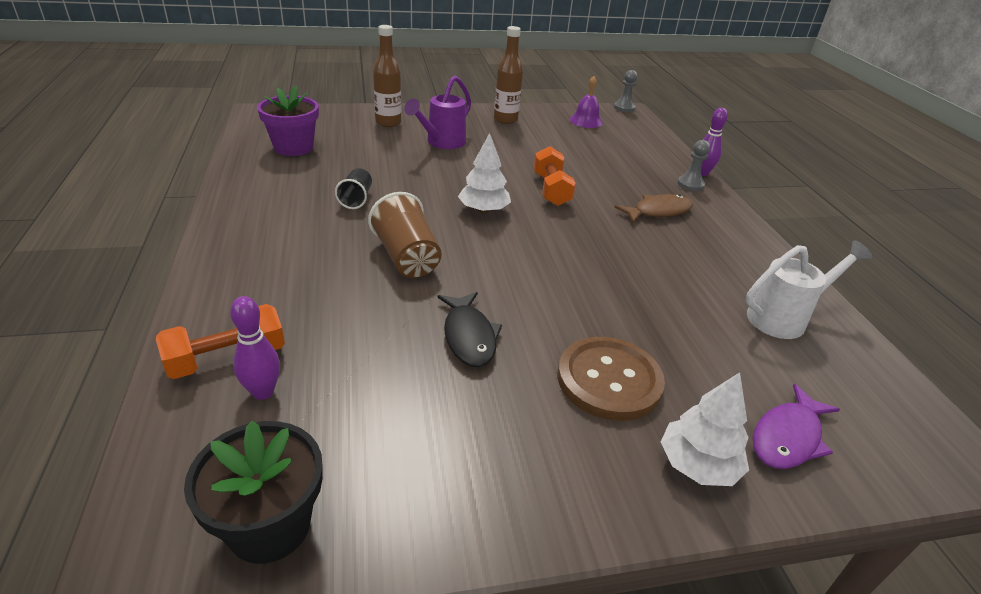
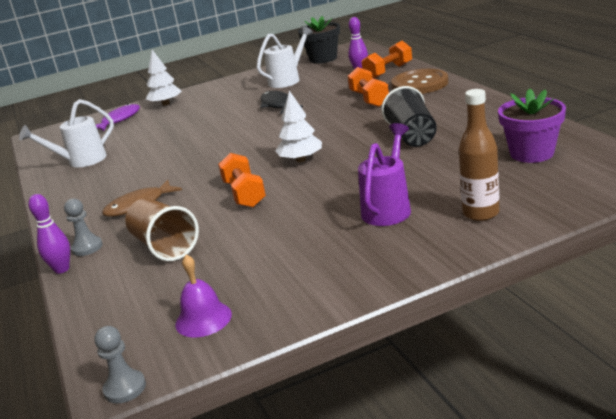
camera: 175 degrees right, 10 degrees down
(333, 285) = (369, 99): none -> orange dumbbell
(356, 199) = (412, 136): black cup -> black cup, size x1.64
(407, 258) = (338, 120): brown cup -> brown cup (164, 246)
(412, 435) = (288, 80): none -> white watering can
(505, 120) = (331, 275): brown bottle -> none
(609, 380) = (201, 112): brown button -> brown button (419, 84)

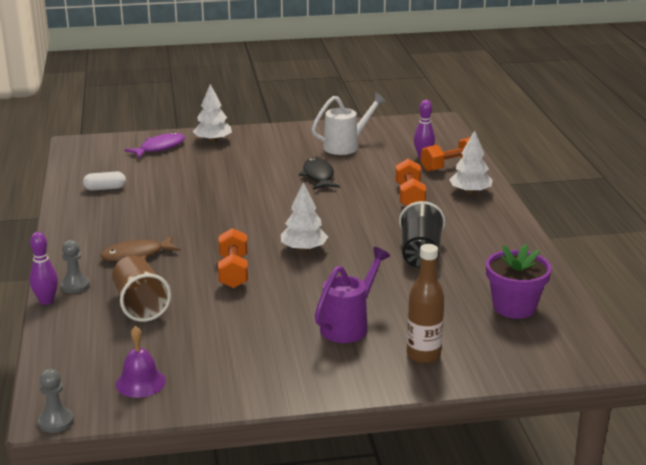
camera: 10 degrees right, 0 degrees up
(81, 161) = (105, 188): white watering can -> white capsule
(323, 59) = (397, 128): black flower pot -> none
(419, 84) = (470, 192): brown button -> white tree

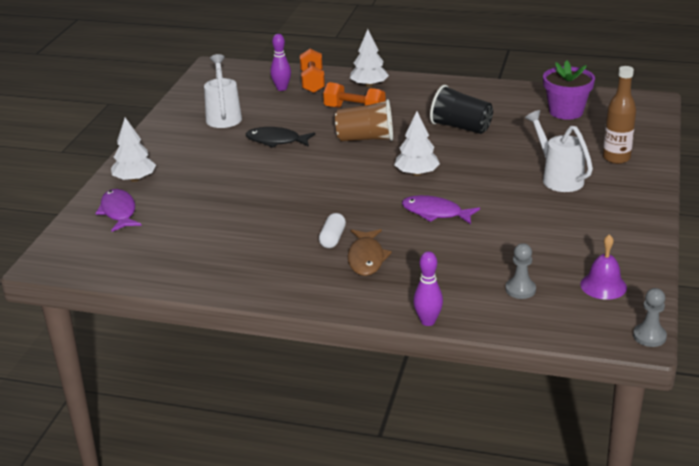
camera: 65 degrees left, 5 degrees up
(75, 286) = (406, 301): grey pawn -> grey pawn (520, 290)
(105, 188) = (193, 258): white capsule -> white capsule (332, 238)
(140, 305) = (467, 269): brown cup -> brown cup (365, 138)
(233, 272) = (435, 213): orange dumbbell -> purple fish
(349, 325) = (558, 178): purple watering can -> white watering can

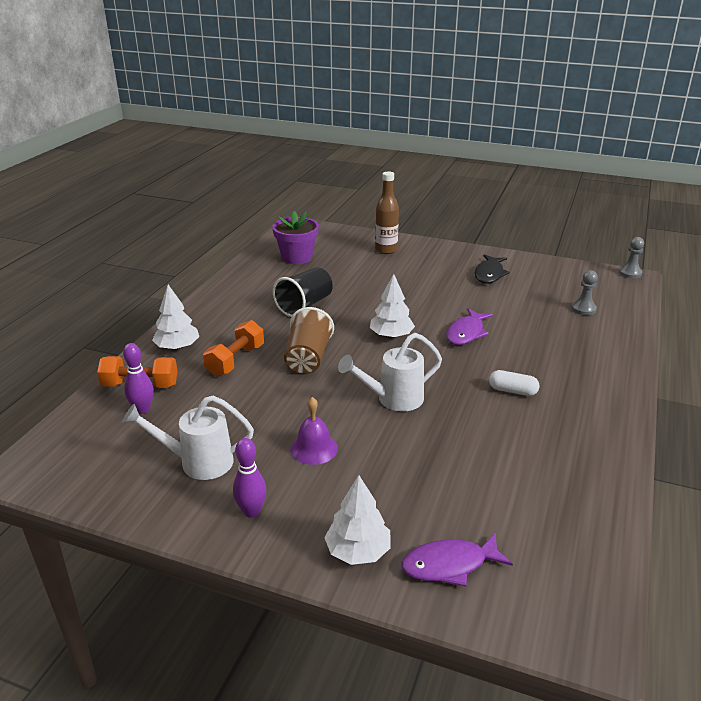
camera: 85 degrees left, 0 degrees up
(276, 141) = (289, 419): black fish -> black fish (489, 274)
(366, 258) = (547, 374): brown fish -> none
(428, 321) = (639, 352): purple bowling pin -> purple bowling pin (251, 511)
(558, 178) = (413, 274): white watering can -> white watering can (393, 399)
(603, 286) = (571, 279): purple bell -> purple bell (314, 448)

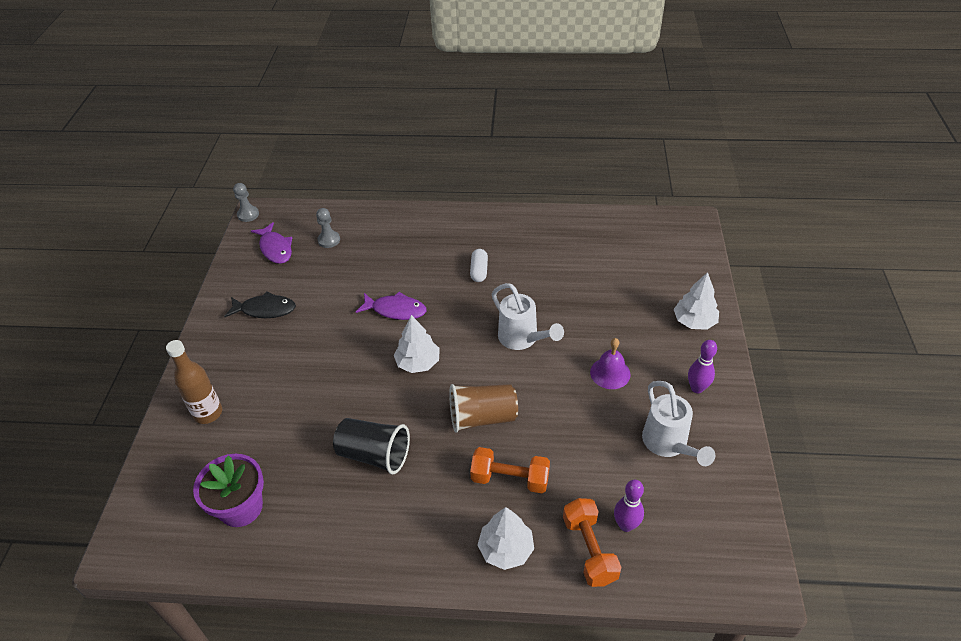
camera: 105 degrees left, 15 degrees up
(449, 565) = (677, 278): purple fish -> purple fish (275, 248)

